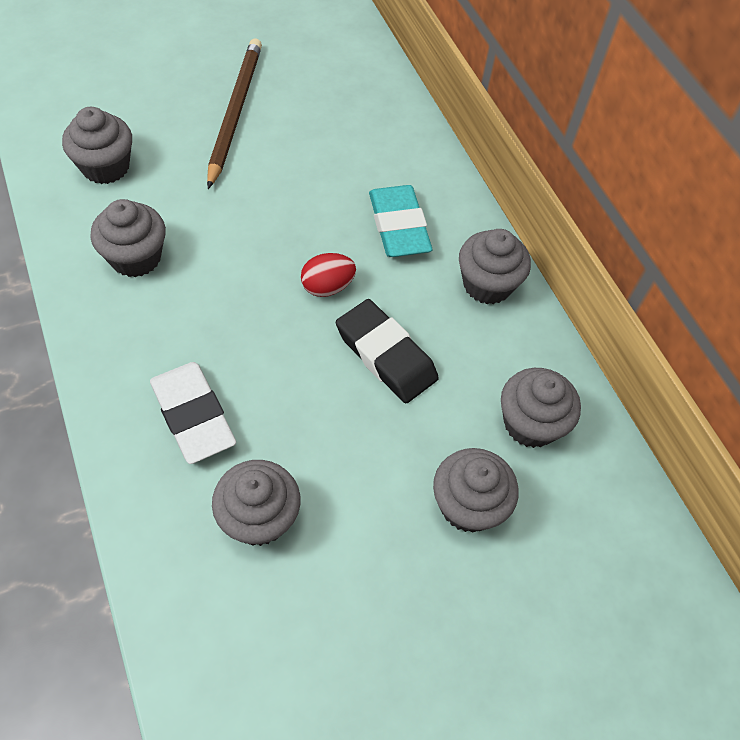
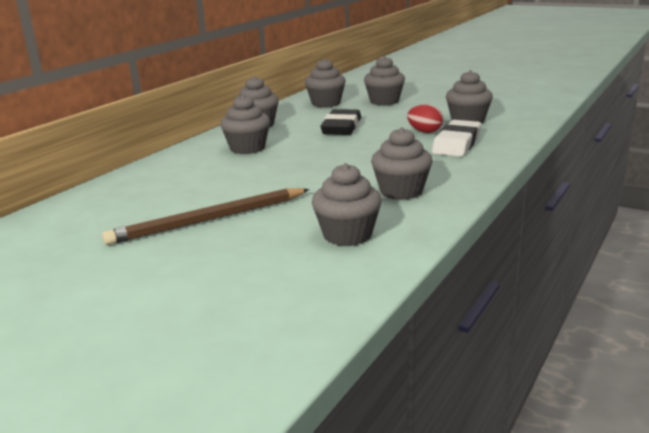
camera: 120 degrees left, 35 degrees down
(327, 287) = (323, 147): red egg -> red egg (424, 132)
(399, 226) = (247, 148): turquoise eraser -> grey cupcake

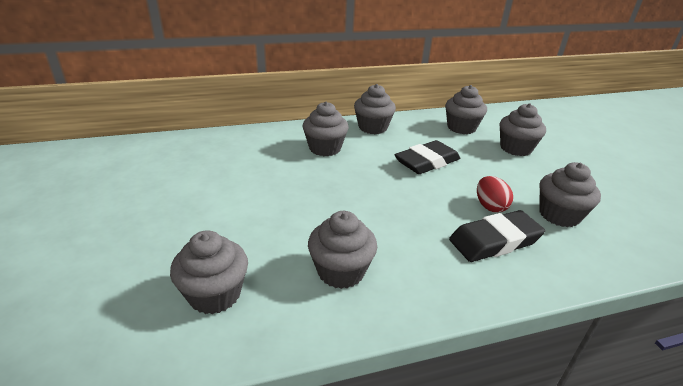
camera: 40 degrees right, 10 degrees up
(209, 220) = (179, 208): brown pencil -> none
(456, 144) = (494, 241): white eraser -> black eraser

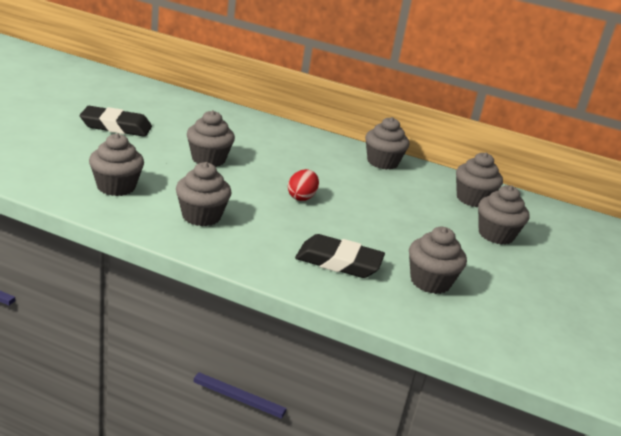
camera: 35 degrees right, 5 degrees down
(325, 148) = (312, 156): grey cupcake -> grey cupcake (208, 159)
(427, 162) = (383, 202): black eraser -> black eraser (116, 126)
(490, 206) = (379, 248): red egg -> red egg (301, 197)

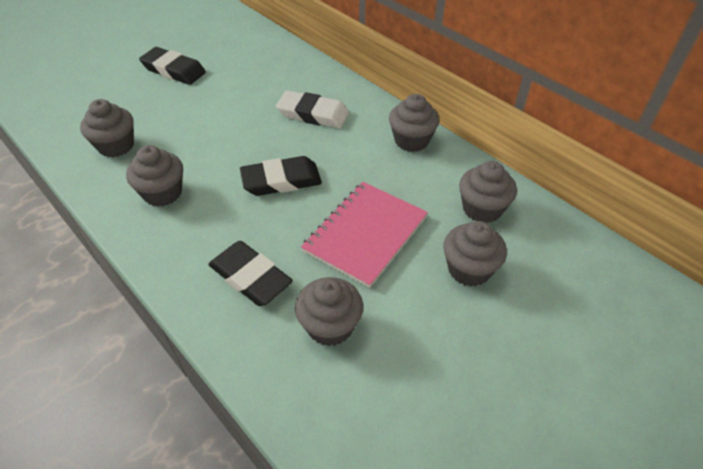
camera: 30 degrees right, 20 degrees up
(208, 159) = (227, 119): grey cupcake -> none
(284, 151) = (313, 114): none -> white eraser
(301, 197) = (281, 181): red egg -> black eraser
(403, 224) = (365, 234): none -> pink notebook

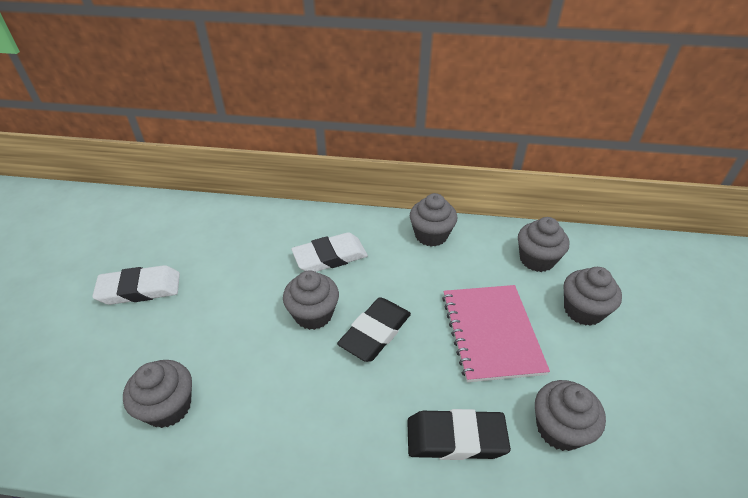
camera: 40 degrees left, 5 degrees down
(163, 193) = (281, 420): grey cupcake -> grey cupcake (313, 314)
(174, 70) = (140, 289): black eraser -> white eraser

